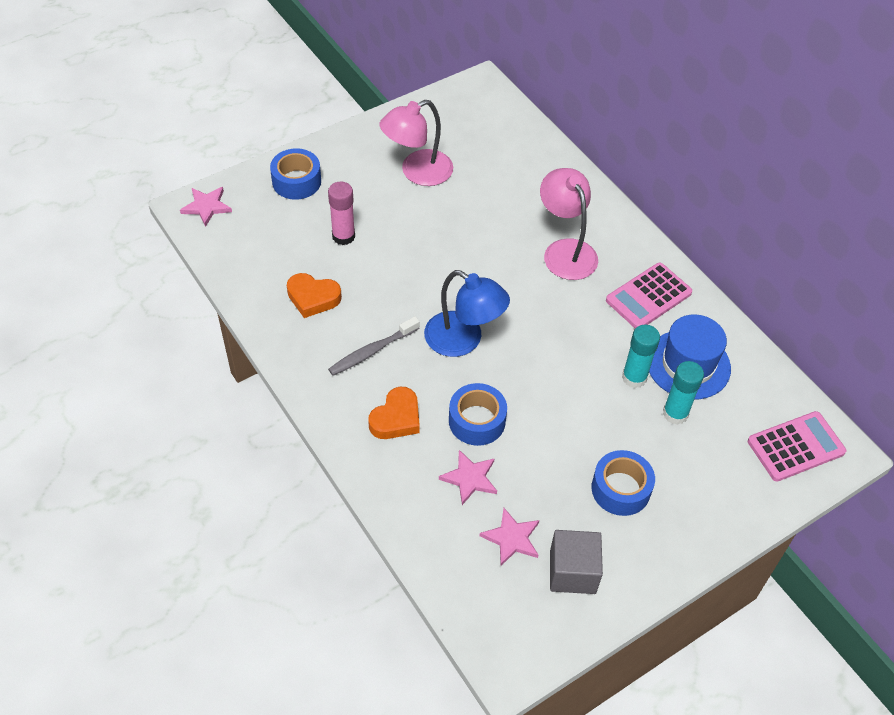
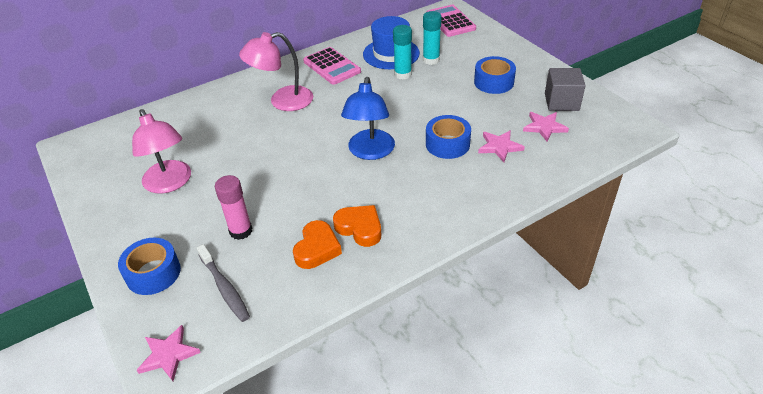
camera: 85 degrees left, 10 degrees down
(372, 351) = (381, 204): grey toothbrush -> grey toothbrush (224, 288)
(396, 418) = (450, 187): orange heart -> orange heart (360, 228)
(463, 340) = (370, 152): blue lamp -> blue lamp turned 150 degrees clockwise

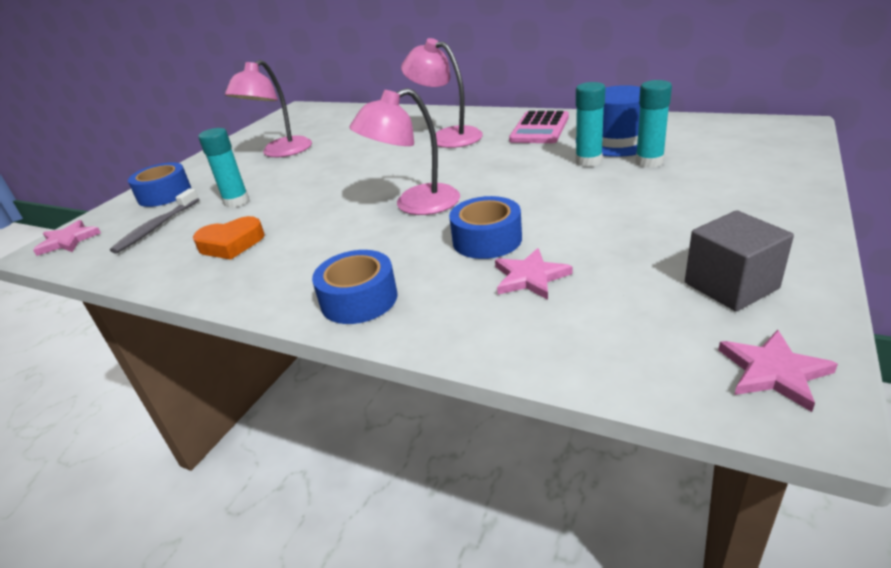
camera: 60 degrees right, 10 degrees down
(241, 231) = (236, 201): pink glue stick -> turquoise glue stick
(360, 228) = (278, 252): orange heart -> none
(370, 152) = (415, 205): blue lamp -> pink lamp
(450, 21) = (761, 137): pink calculator -> none
(494, 82) = (678, 215): blue tape -> blue tape (359, 299)
(544, 127) = (634, 295): pink star -> pink star (773, 372)

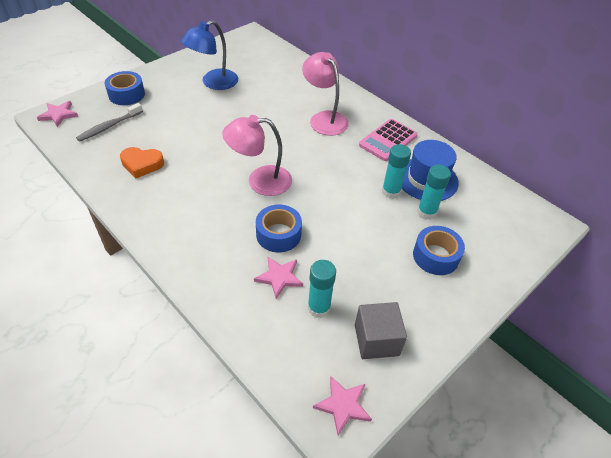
camera: 15 degrees right, 15 degrees up
(236, 201) = (163, 124): turquoise glue stick -> turquoise glue stick (319, 308)
(280, 152) = (213, 83): pink lamp -> blue lamp
(359, 299) = (183, 247): blue tape -> blue tape (435, 256)

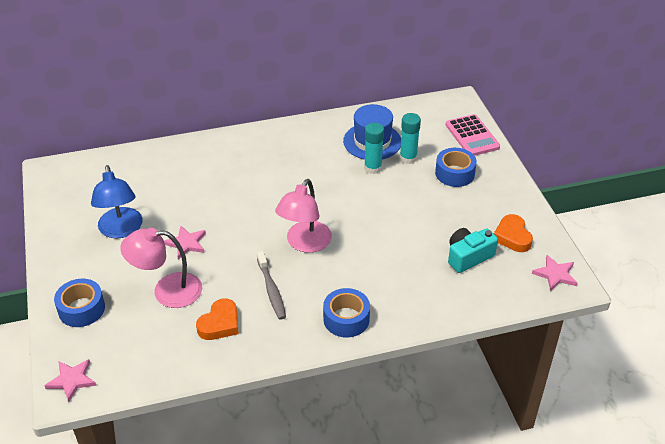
camera: 60 degrees left, 5 degrees down
(109, 126) = (133, 337): grey toothbrush -> grey toothbrush (271, 290)
(278, 234) = (379, 254): blue tape -> blue tape (346, 319)
(279, 277) = (426, 269): pink star -> pink star (186, 243)
(319, 308) = (468, 257): turquoise glue stick -> turquoise camera
(324, 118) = (248, 170): pink lamp -> pink lamp (167, 291)
(376, 340) = (512, 237): grey cube -> orange heart
(388, 140) = (309, 143): pink calculator -> pink calculator (472, 136)

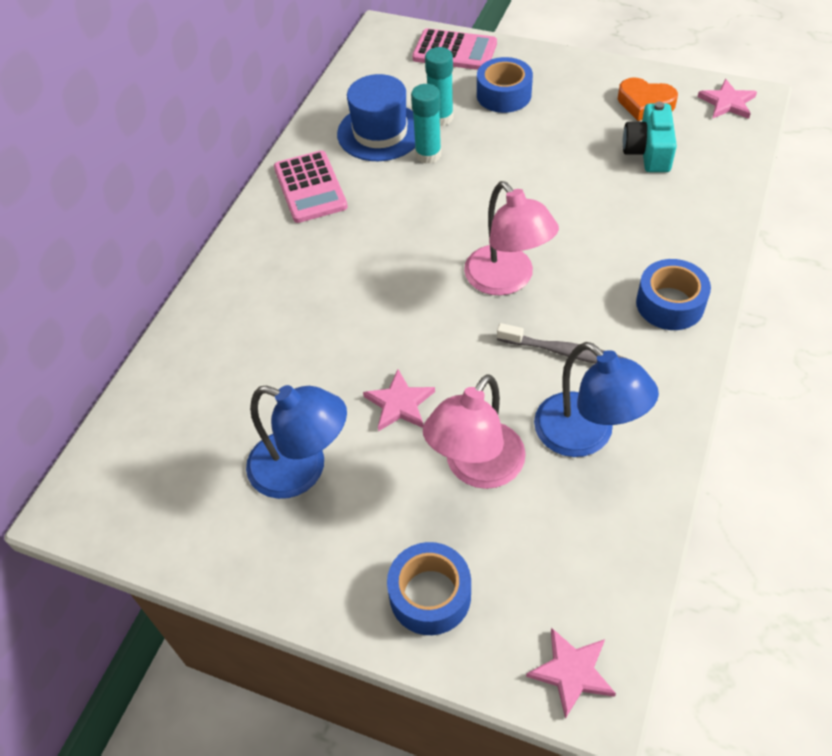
camera: 50 degrees left, 10 degrees up
(220, 324) = (586, 436): orange heart -> blue lamp
(305, 138) = (310, 187): none -> pink calculator

